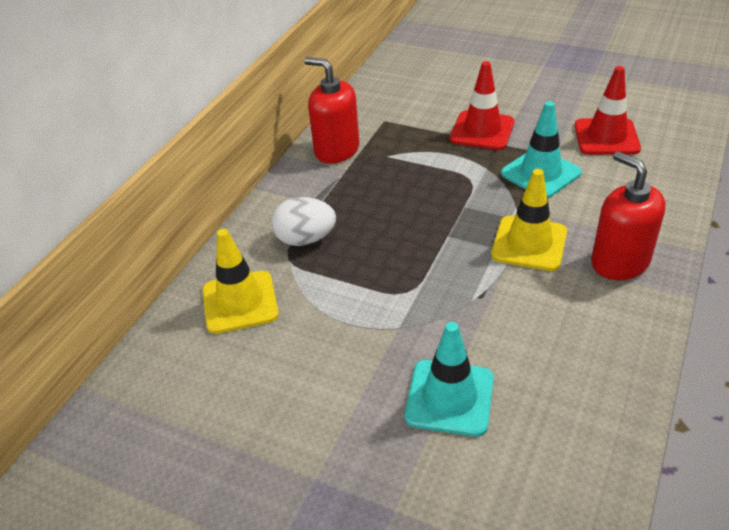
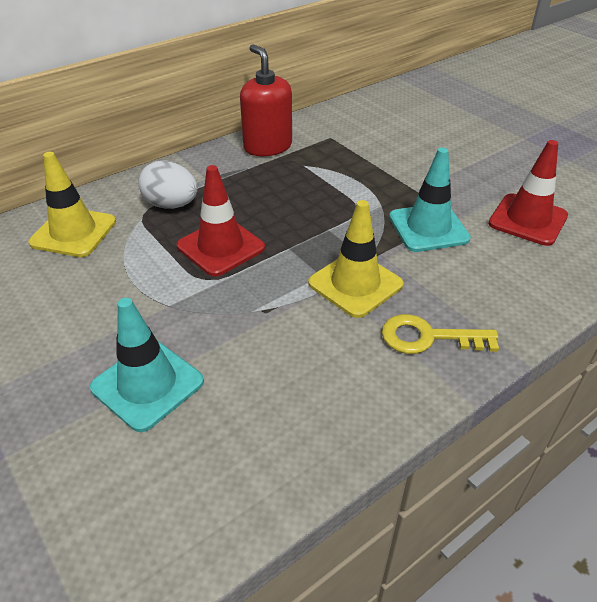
camera: 25 degrees right, 0 degrees up
(482, 131) = (409, 173): red traffic cone -> red traffic cone (221, 247)
(619, 262) = (428, 337): red soap dispenser -> yellow key

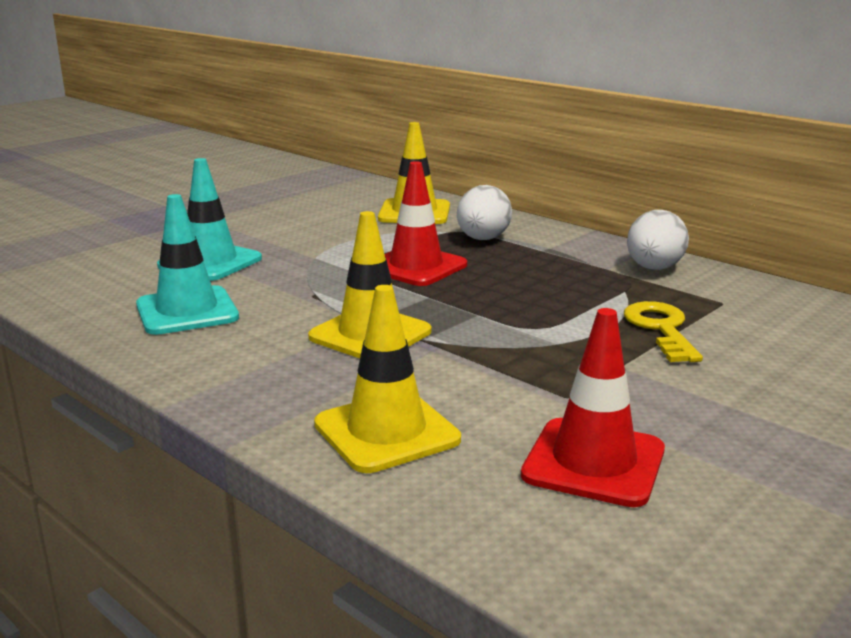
camera: 80 degrees right, 20 degrees down
(267, 146) = (654, 268): red soap dispenser -> white egg
(428, 228) = (517, 376): turquoise traffic cone -> turquoise traffic cone (187, 311)
(428, 337) = (277, 378): yellow key -> yellow key (661, 329)
(503, 289) = (386, 432): none -> yellow traffic cone

